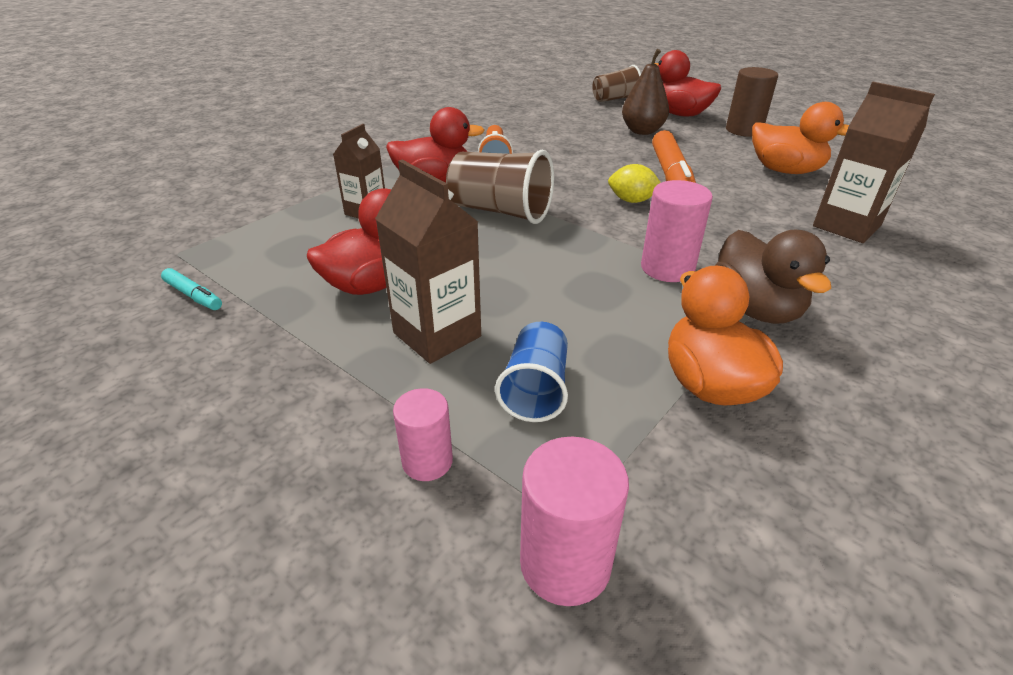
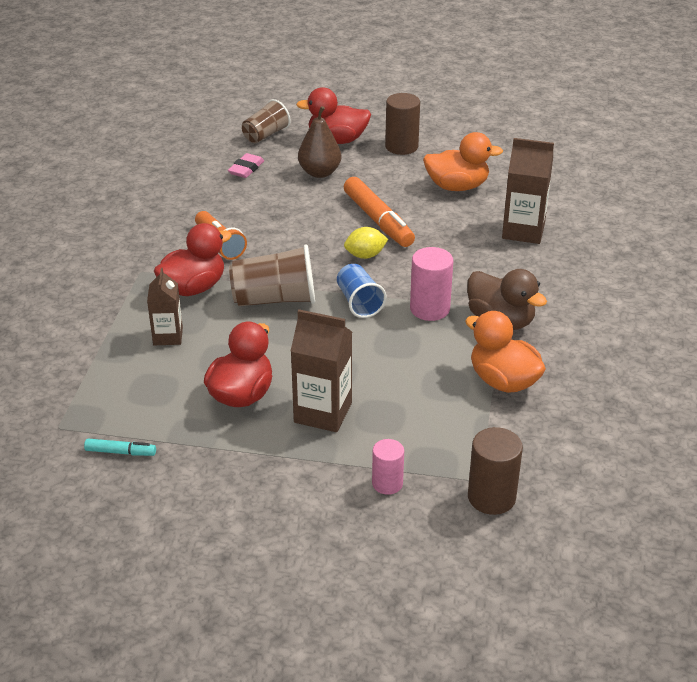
camera: 30 degrees left, 0 degrees up
(536, 389) = (411, 422): blue cup -> blue cup (359, 302)
(565, 563) = (491, 497): pink cylinder -> brown cylinder
(575, 116) = (246, 169): none -> pink eraser

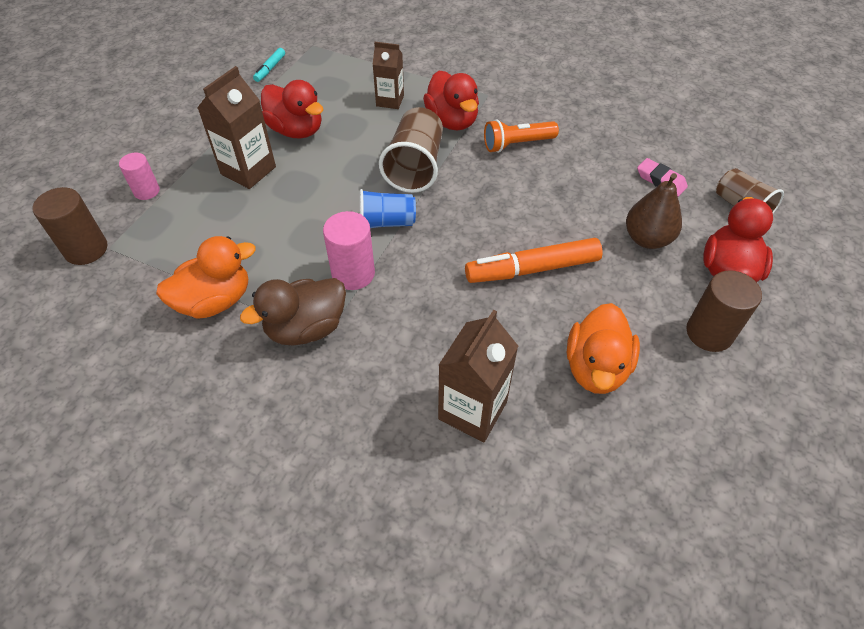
camera: 105 degrees right, 15 degrees up
(365, 255) = (466, 243): yellow lemon -> none

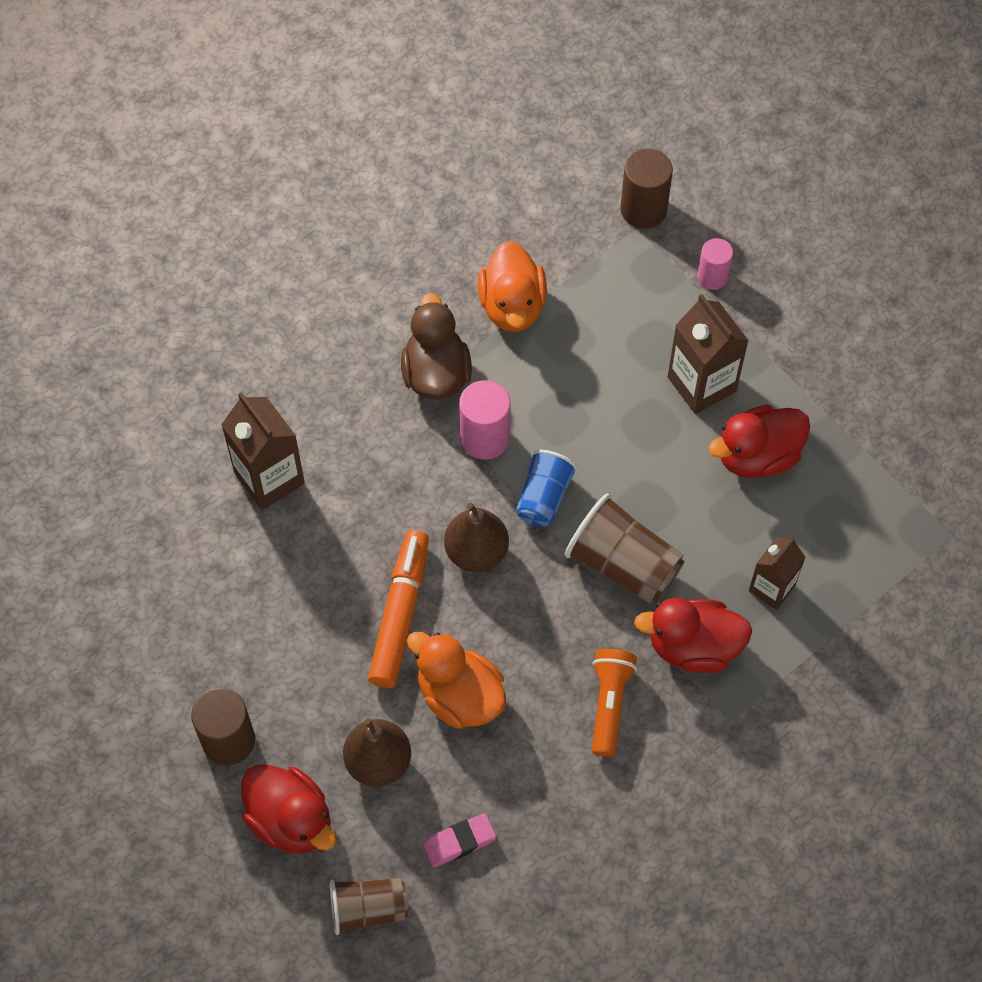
camera: 115 degrees right, 10 degrees up
(270, 69) = (912, 464): turquoise marker -> none
(454, 244) = (476, 552): none -> brown pear
(596, 368) = (251, 607): orange duck -> orange duck (459, 696)

